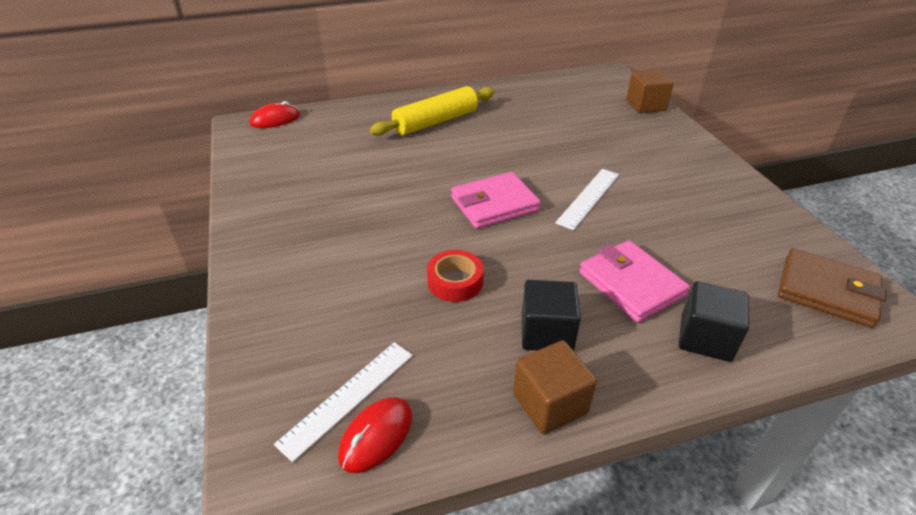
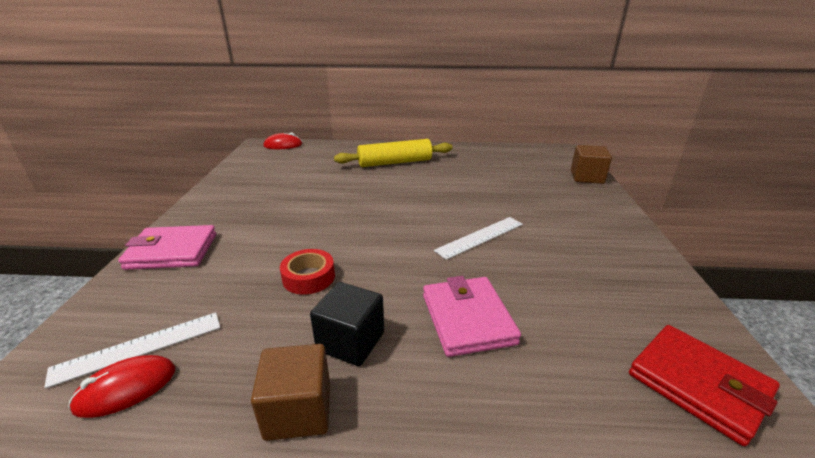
camera: 20 degrees right, 10 degrees down
(494, 204) = (392, 226): pink wallet -> pink wallet (172, 251)
(705, 338) = (512, 394): black cube -> none
(827, 291) = (698, 384): brown wallet -> red wallet

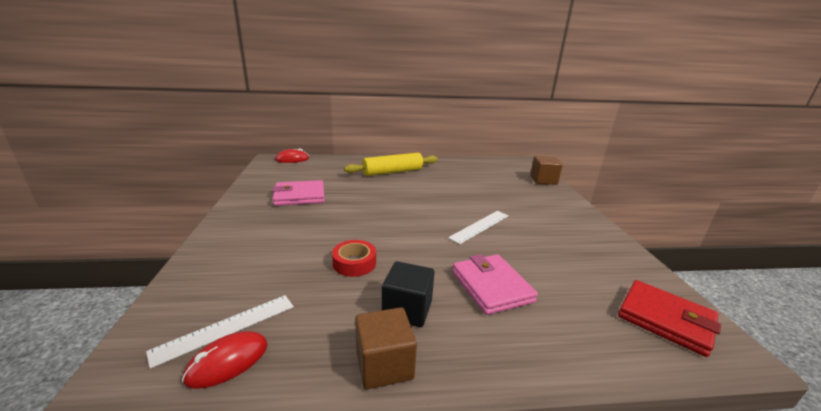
camera: 10 degrees left, 5 degrees down
(172, 251) = (225, 248): pink wallet -> pink wallet (299, 196)

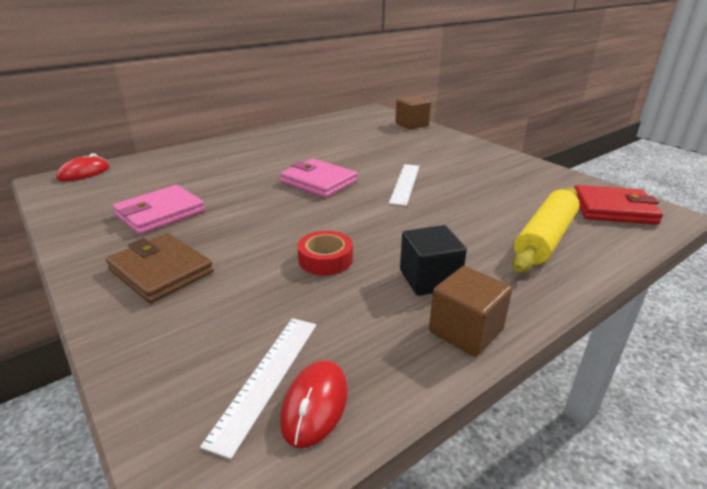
camera: 30 degrees left, 5 degrees up
(258, 232) = (161, 271): none -> brown wallet
(392, 172) = (246, 154): yellow rolling pin -> yellow rolling pin (545, 239)
(491, 286) = (475, 232): pink wallet -> pink wallet (318, 182)

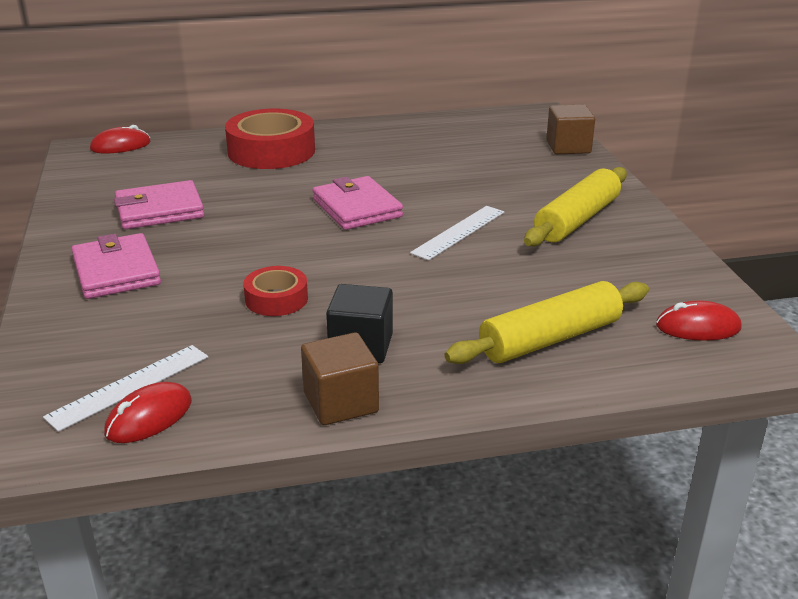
camera: 25 degrees right, 0 degrees up
(161, 271) = (116, 271): brown wallet -> pink wallet
(217, 157) = (271, 151): none -> red tape
(467, 162) = (577, 220): none -> yellow rolling pin
(613, 209) = (698, 327): red wallet -> red mouse

